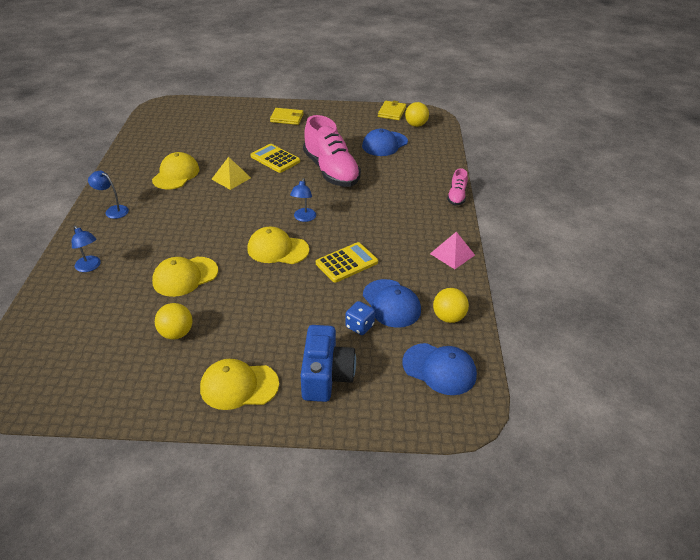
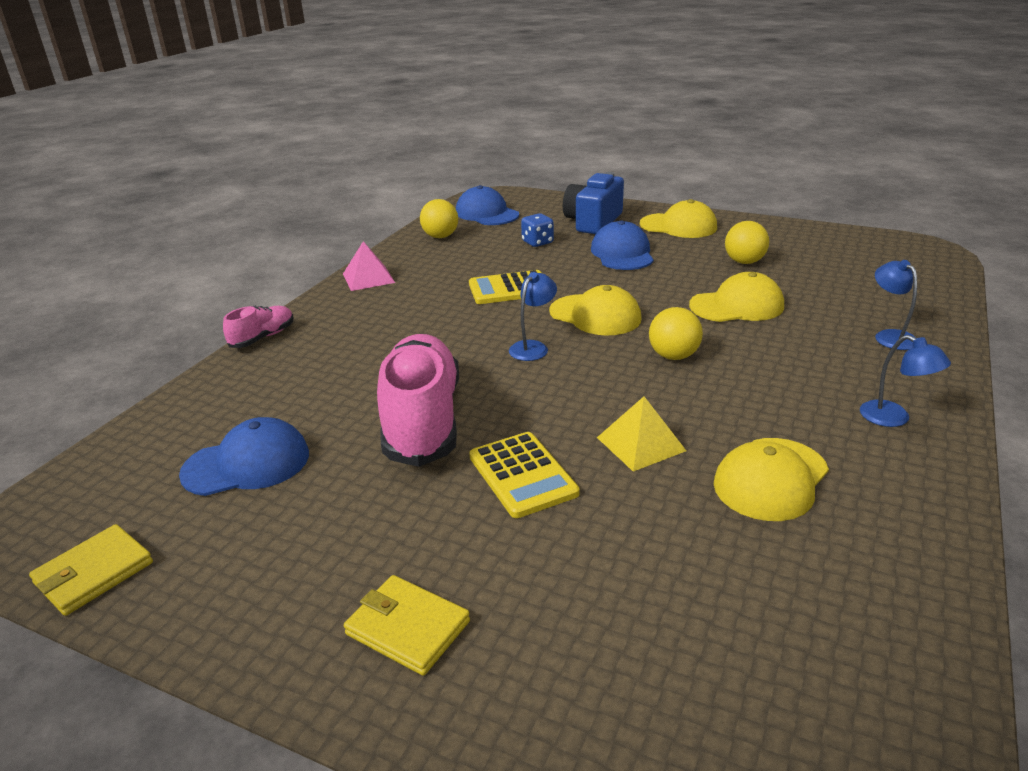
camera: 155 degrees left, 10 degrees down
(391, 303) = (488, 252): blue cap -> blue cap (622, 253)
(415, 125) = (104, 507): yellow ball -> yellow ball (673, 356)

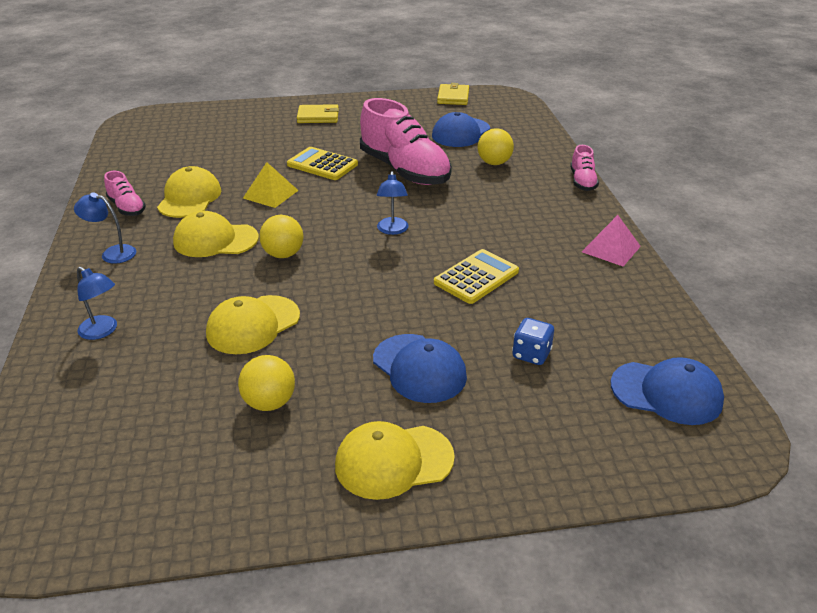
camera: 145 degrees right, 5 degrees up
(440, 236) = (645, 326): yellow ball -> yellow ball (494, 163)
(593, 222) = (514, 426): blue camera -> none
(595, 315) = (373, 273): yellow cap -> yellow cap (215, 240)
(881, 494) = (127, 207): none -> pink shoe

